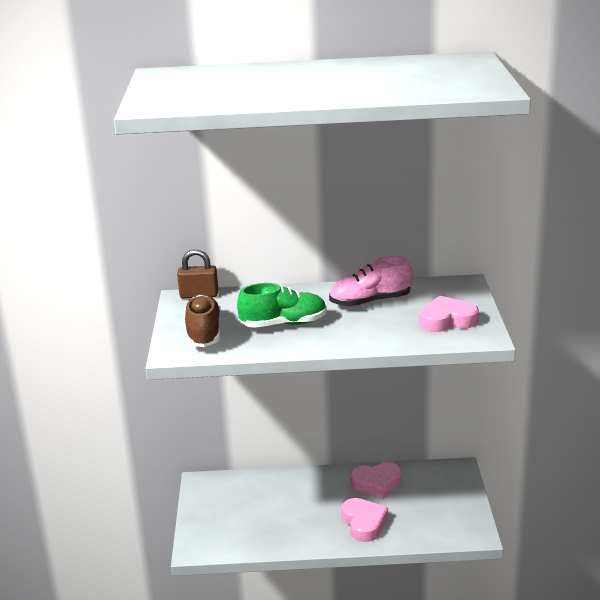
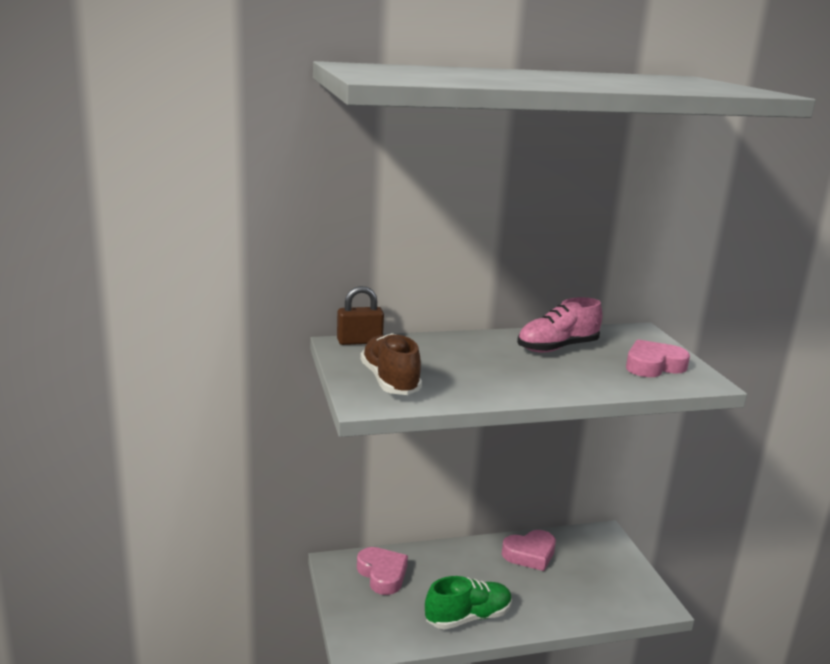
camera: 15 degrees left, 5 degrees down
(283, 324) = (477, 370): green shoe -> green shoe (468, 617)
(364, 523) = (536, 600): pink heart -> pink heart (382, 574)

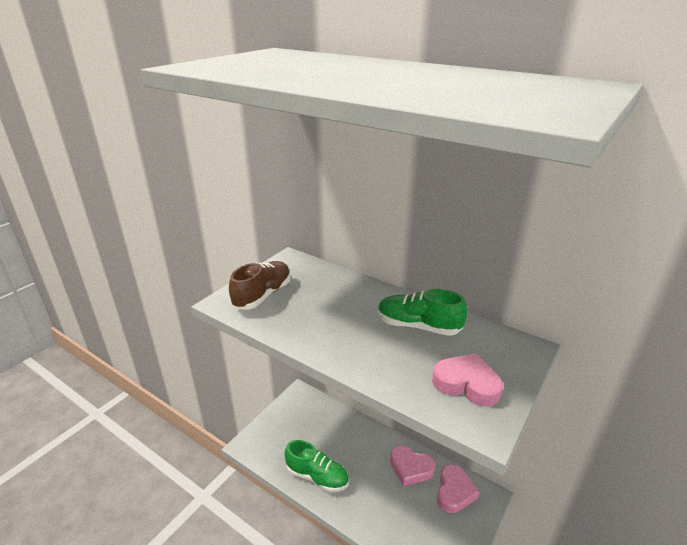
camera: 50 degrees right, 10 degrees up
(359, 341) = (303, 261): brown padlock -> none
(382, 574) = (312, 416): pink heart -> pink heart (454, 492)
(557, 348) = (418, 326): pink shoe -> green shoe

